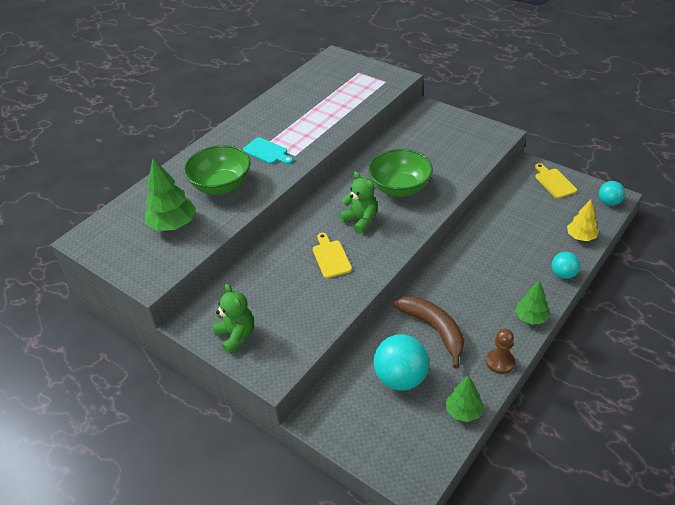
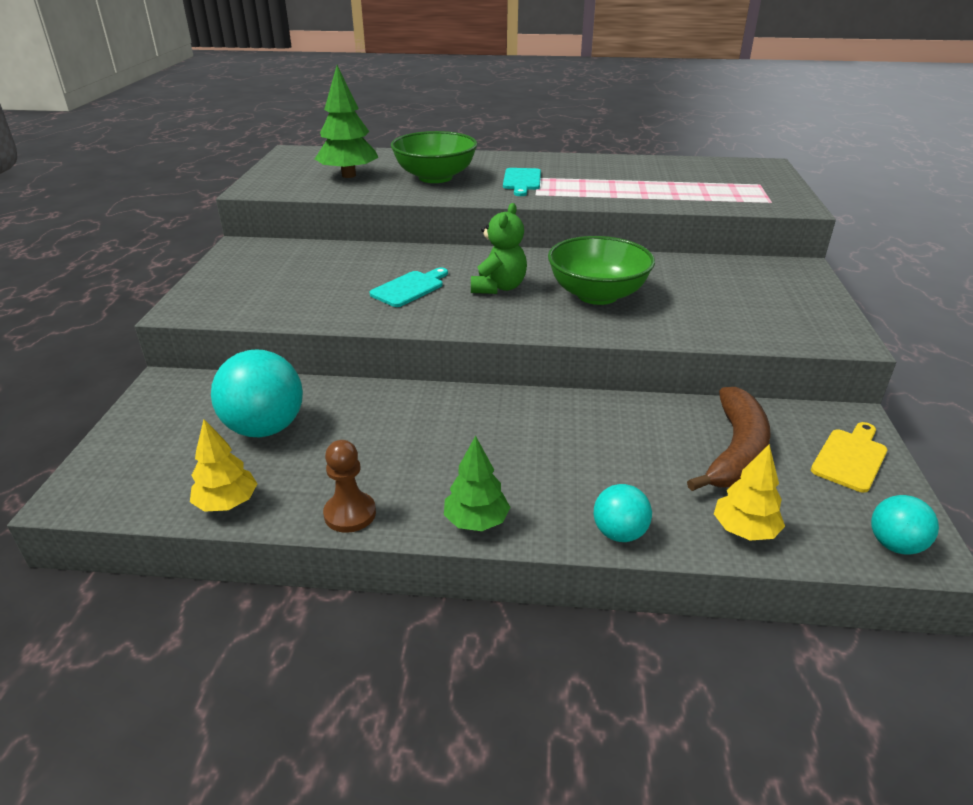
camera: 55 degrees right, 10 degrees down
(236, 335) = (235, 274): green teddy bear -> none
(331, 257) = (410, 288): yellow cutting board -> turquoise cutting board
(434, 329) = (377, 430): brown banana -> brown banana (736, 451)
(463, 411) = (227, 503): green tree -> yellow tree

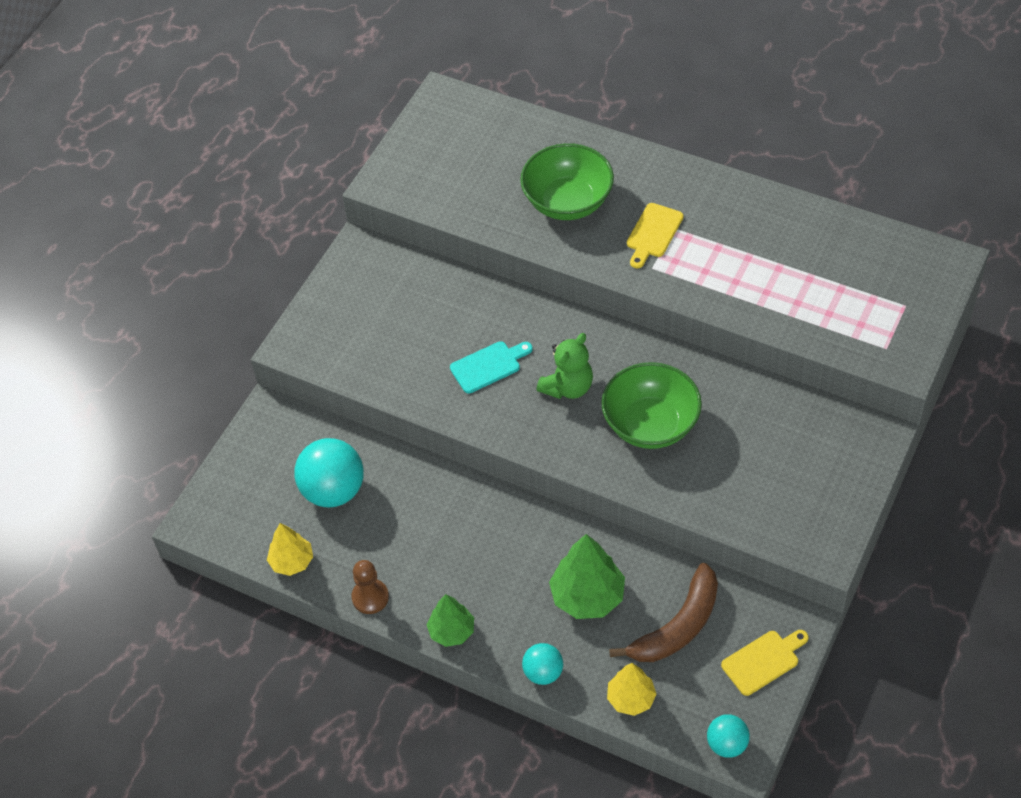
camera: 25 degrees right, 20 degrees up
(348, 175) = (481, 175): green tree -> green tree (587, 596)
(522, 181) = (653, 233): turquoise cutting board -> yellow cutting board

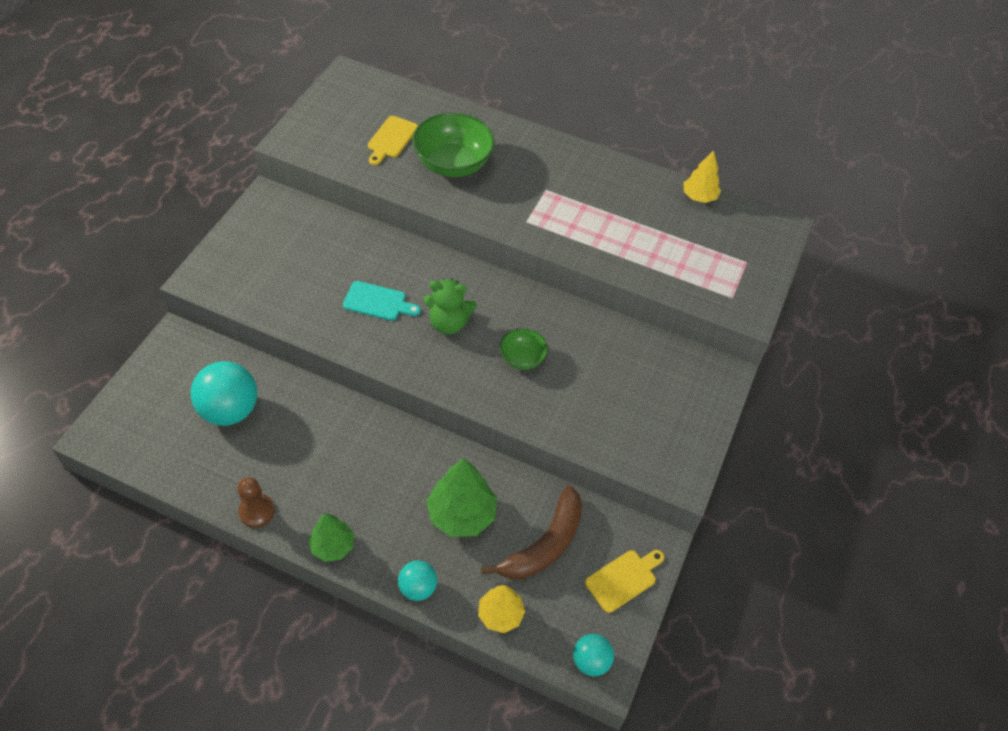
camera: 10 degrees left, 0 degrees up
(292, 561) = (184, 476): yellow tree -> yellow tree (699, 197)
(488, 366) = (378, 302): turquoise cutting board -> turquoise cutting board turned 45 degrees clockwise
(568, 387) = (448, 323): green teddy bear -> green teddy bear turned 60 degrees clockwise
(650, 424) = (522, 358): green bowl -> green bowl, size x0.54
(653, 233) = (527, 193): yellow cutting board -> yellow cutting board (391, 139)

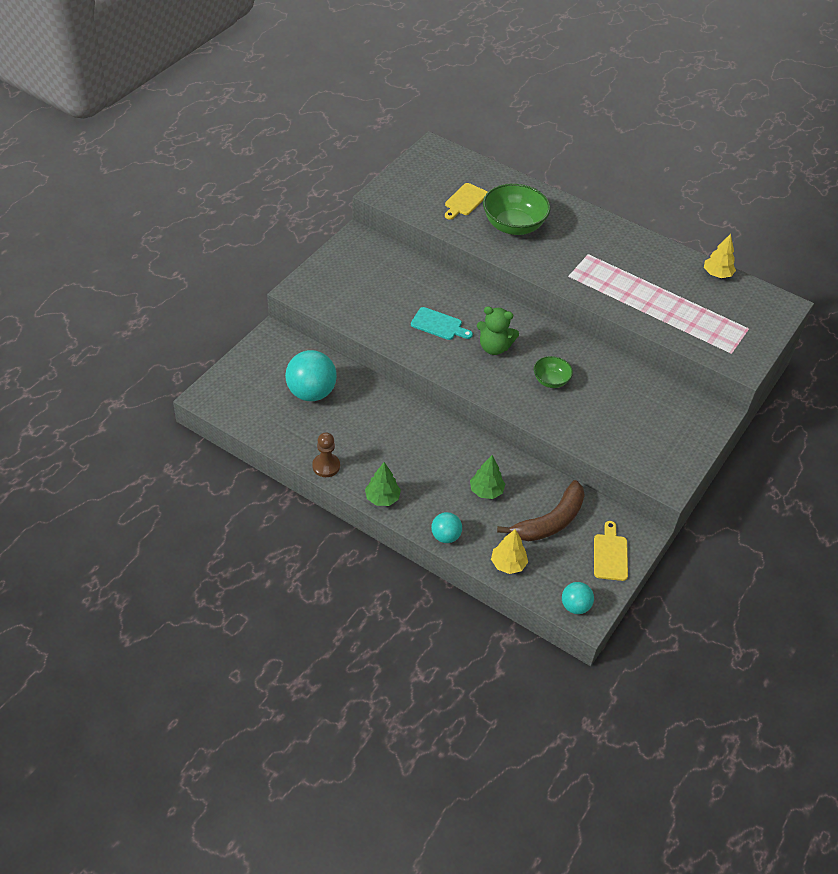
camera: 10 degrees right, 5 degrees down
(461, 514) = (486, 491): green tree -> green tree, size x0.63
(623, 579) = (610, 554): yellow cutting board -> yellow cutting board turned 60 degrees counterclockwise

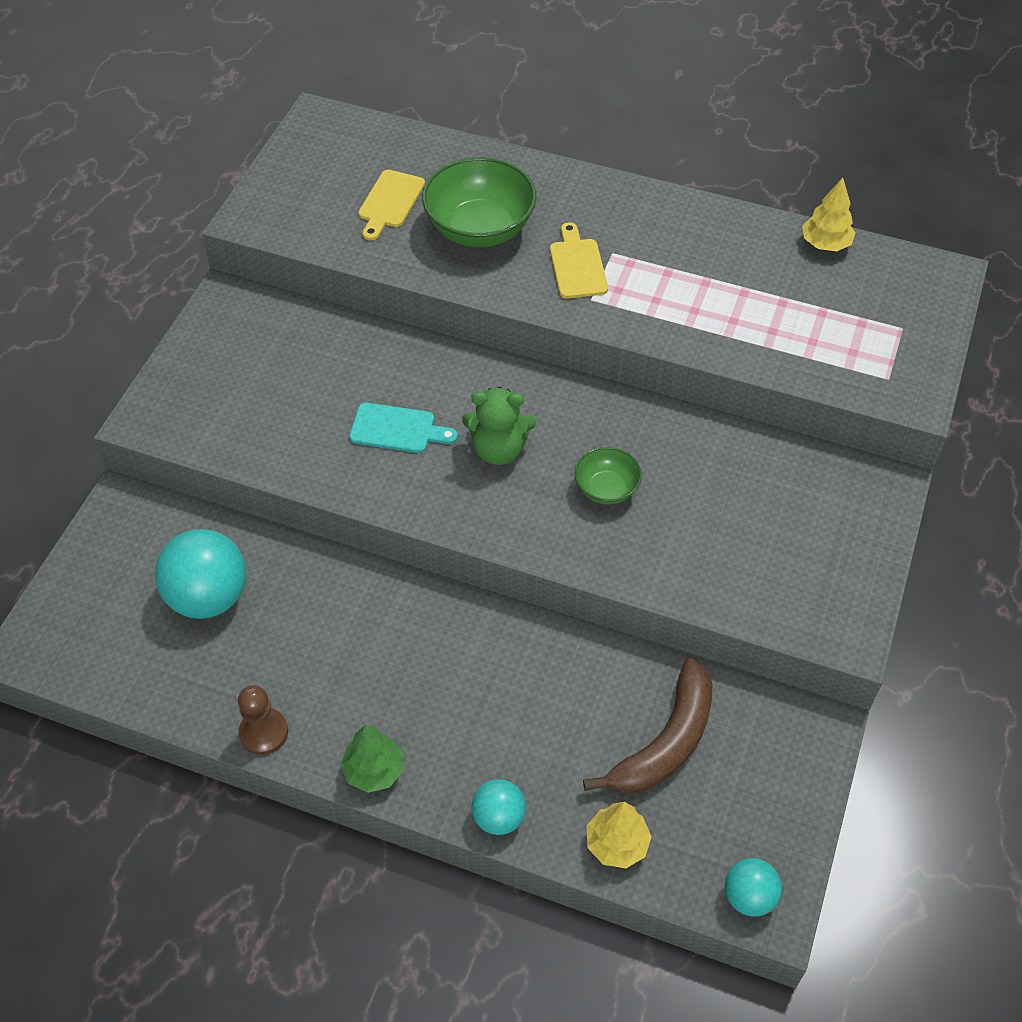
camera: 10 degrees left, 5 degrees up
(486, 491) = (546, 711): green tree -> none
(610, 554) = (780, 780): yellow cutting board -> yellow cutting board (577, 265)

